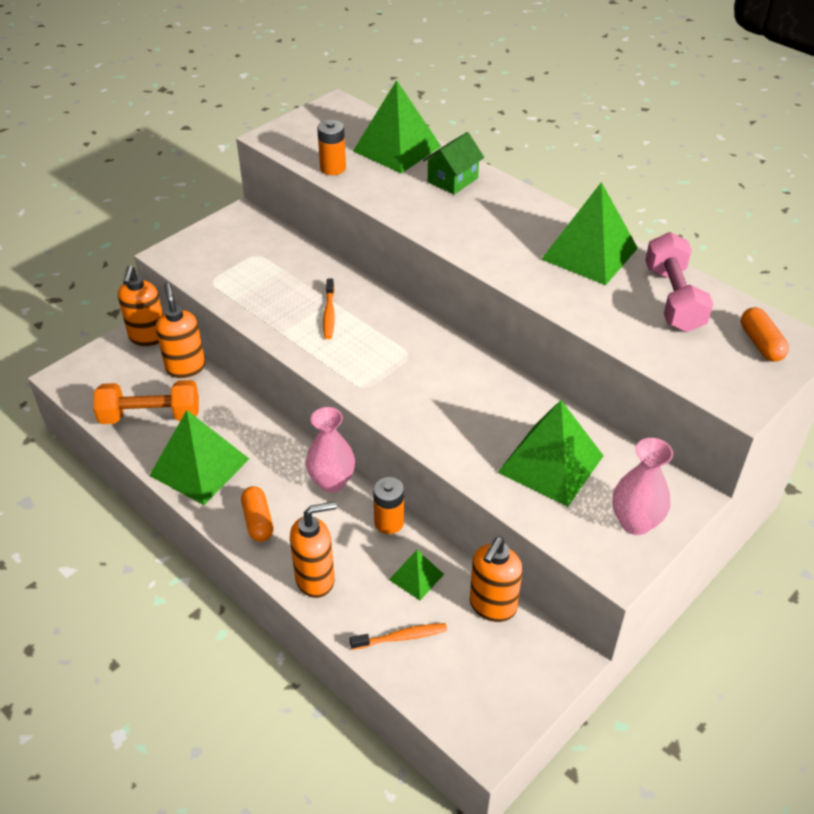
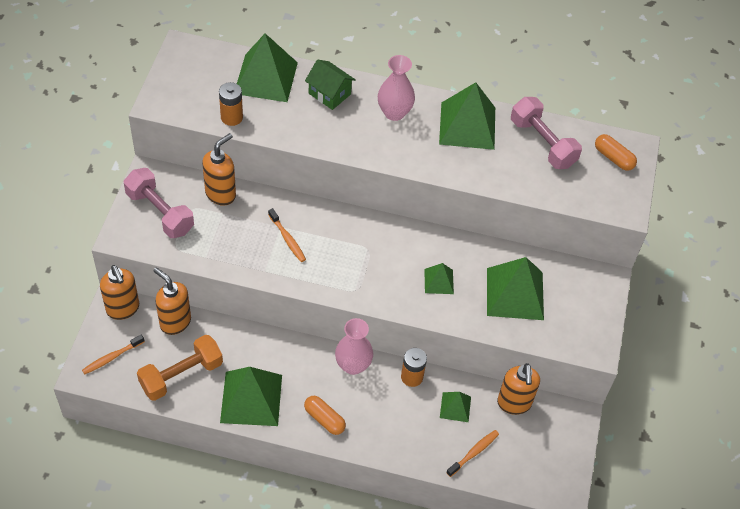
camera: 35 degrees left, 10 degrees up
(101, 373) = (111, 357): none -> orange toothbrush
(224, 248) = (160, 212): none -> pink dumbbell
(316, 579) = (393, 441): orange soap dispenser -> orange soap dispenser (221, 194)
(452, 180) = (329, 94): green house -> green house turned 60 degrees counterclockwise
(465, 415) = (438, 281): none -> green pyramid
(635, 522) = (588, 312): pink vase -> pink vase (394, 112)

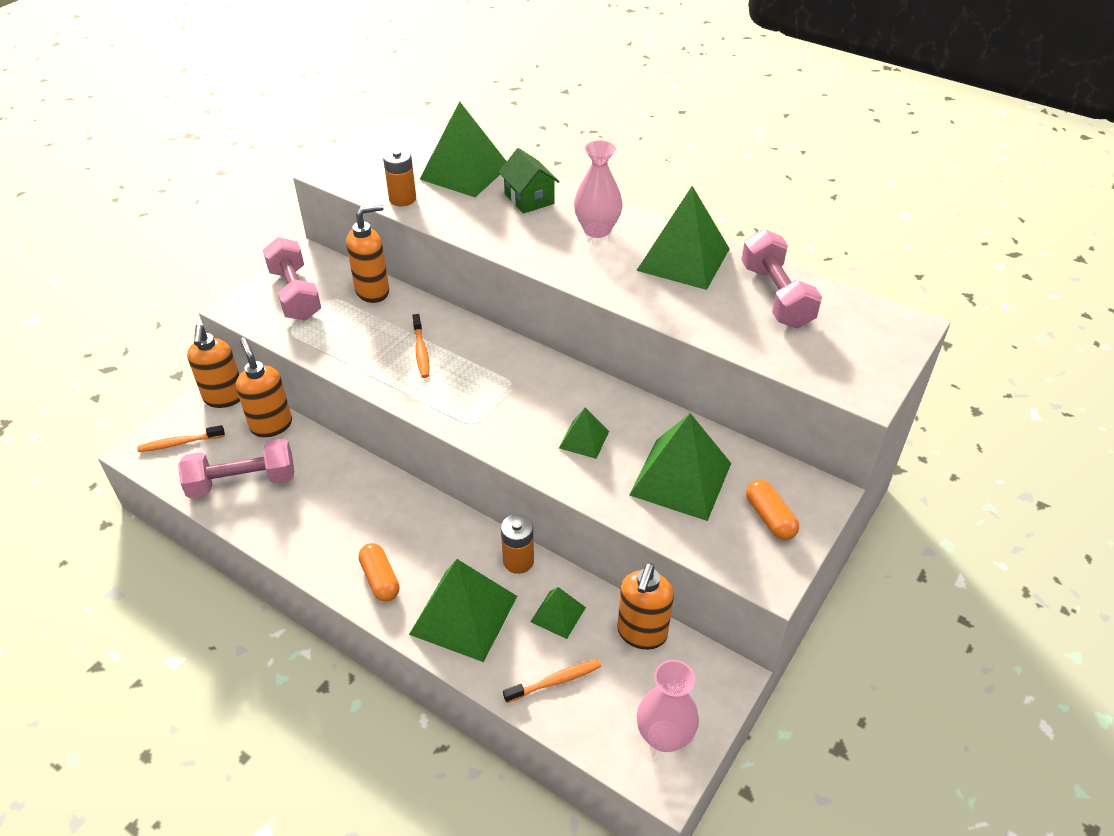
camera: 25 degrees right, 10 degrees down
(181, 375) = (242, 482): orange dumbbell -> pink dumbbell
(251, 398) = (306, 530): green pyramid -> green pyramid (464, 614)
(353, 365) = (450, 526): pink vase -> pink vase (664, 736)
(613, 158) = (871, 331): orange capsule -> orange capsule (769, 518)

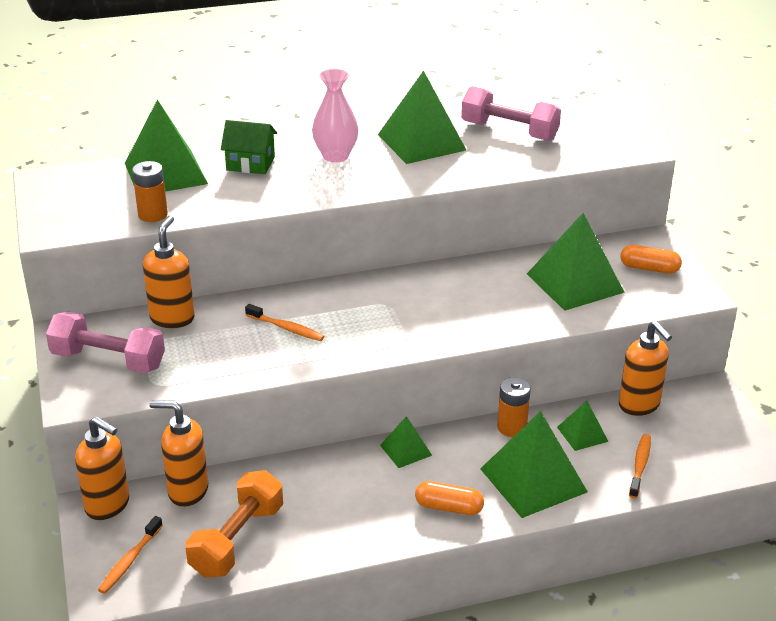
camera: 50 degrees left, 10 degrees down
(242, 482) = (237, 540): pink dumbbell -> orange dumbbell
(584, 439) = (487, 302): green pyramid -> green pyramid (405, 450)
(664, 736) = (731, 440): pink vase -> none

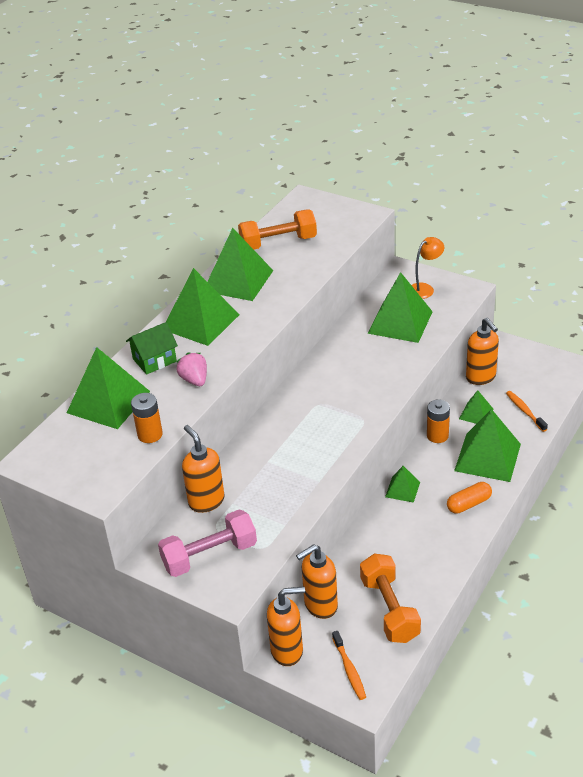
camera: 40 degrees left, 5 degrees up
(254, 196) = (194, 380): none -> pink strawberry
(286, 328) = (285, 458): orange toothbrush -> none
(335, 156) = (200, 322): pink vase -> green pyramid
(509, 131) = (278, 243): pink dumbbell -> orange dumbbell
(639, 405) = (481, 377): orange soap dispenser -> orange soap dispenser turned 45 degrees clockwise
(649, 268) = (425, 288): orange capsule -> orange lamp

